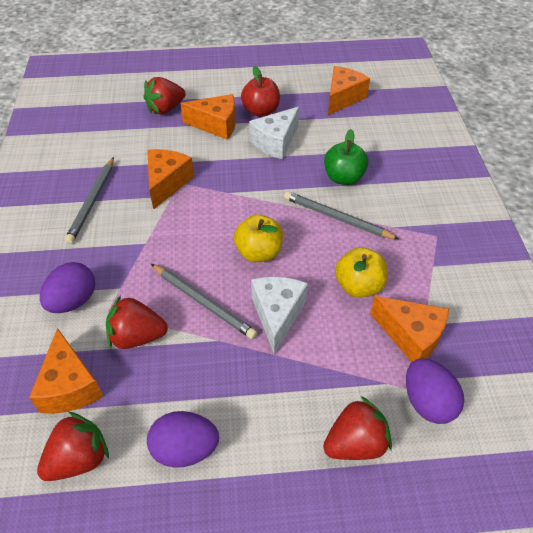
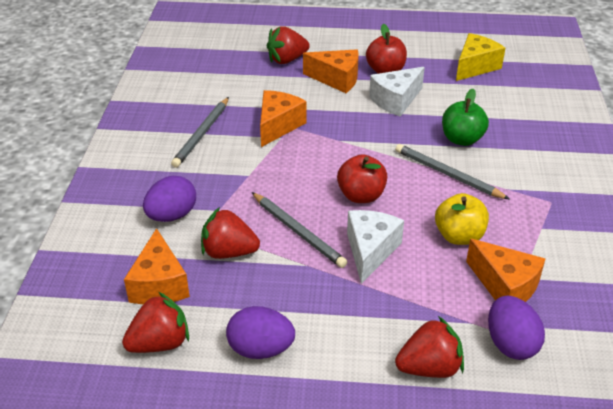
camera: 10 degrees right, 10 degrees down
(259, 252) = (361, 196): yellow apple -> red apple
(342, 98) = (475, 67): orange cheese -> yellow cheese

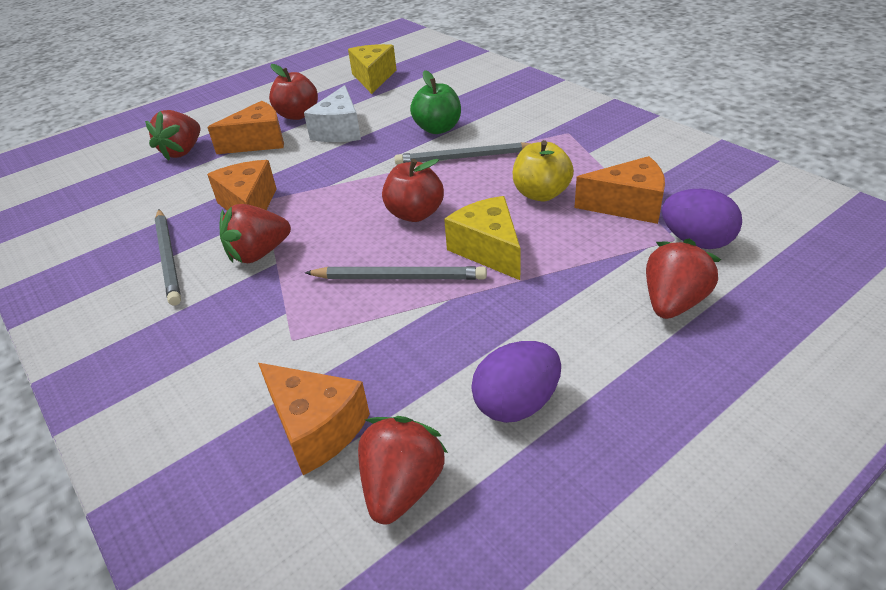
camera: 40 degrees left, 0 degrees up
(172, 216) = (236, 352): purple egg -> none
(229, 252) = (353, 342): red strawberry -> red strawberry (258, 254)
(370, 251) = (488, 250): white cheese -> yellow cheese

